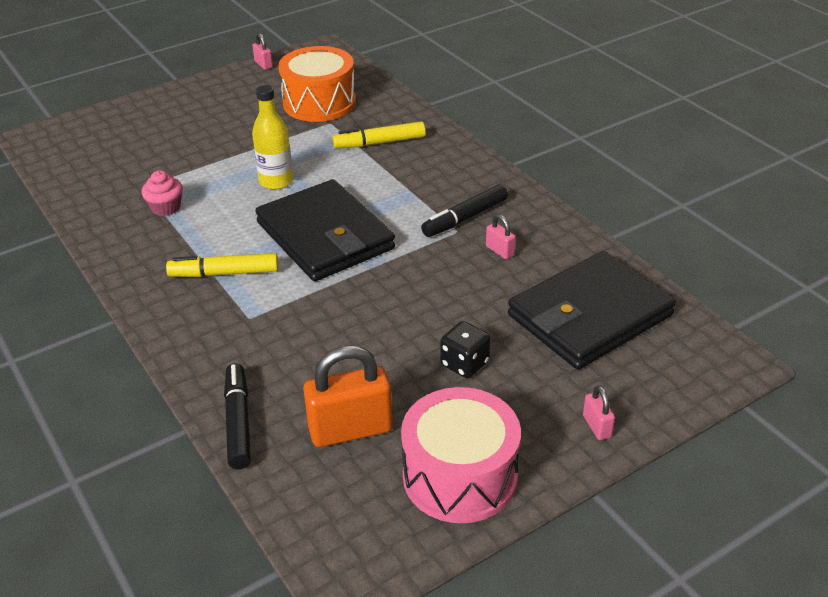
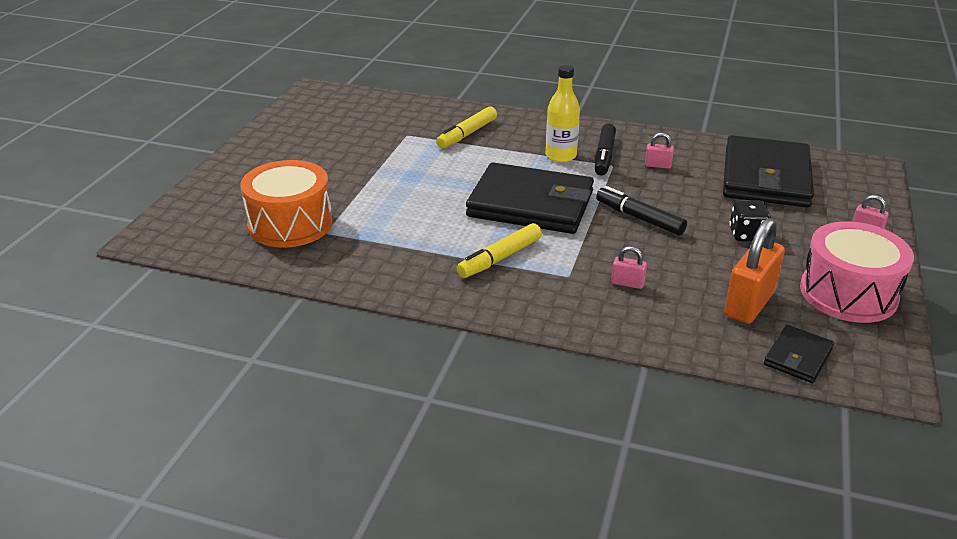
camera: 40 degrees left, 5 degrees down
(166, 207) = (373, 238): pink cupcake -> none
(238, 422) = (675, 339): black marker -> black marker (639, 218)
(263, 64) = (280, 115): pink padlock -> pink padlock (627, 283)
(276, 181) = (432, 186): yellow bottle -> yellow bottle (560, 156)
(307, 503) = (797, 357): none -> black wallet
(319, 103) = (375, 125): orange drum -> orange drum (290, 224)

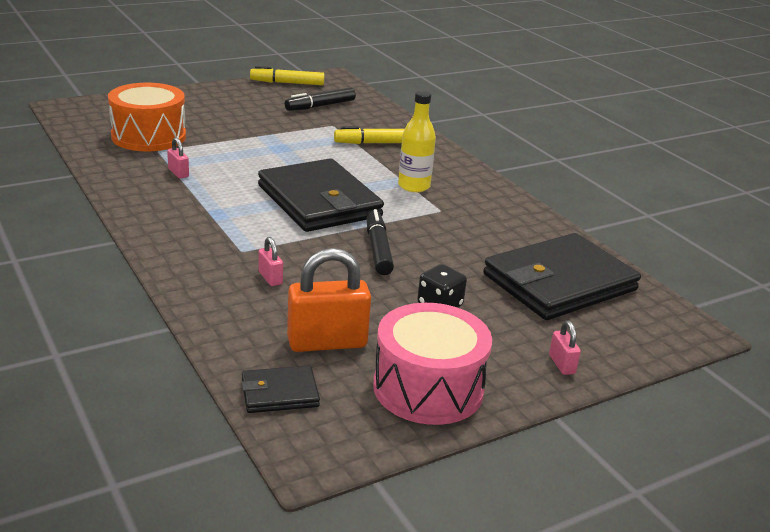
camera: 40 degrees right, 5 degrees down
(500, 258) = (223, 217): yellow marker -> yellow marker (287, 83)
(604, 156) = (448, 202): black marker -> black marker (320, 106)
(658, 165) = (479, 228): pink padlock -> pink padlock (178, 173)

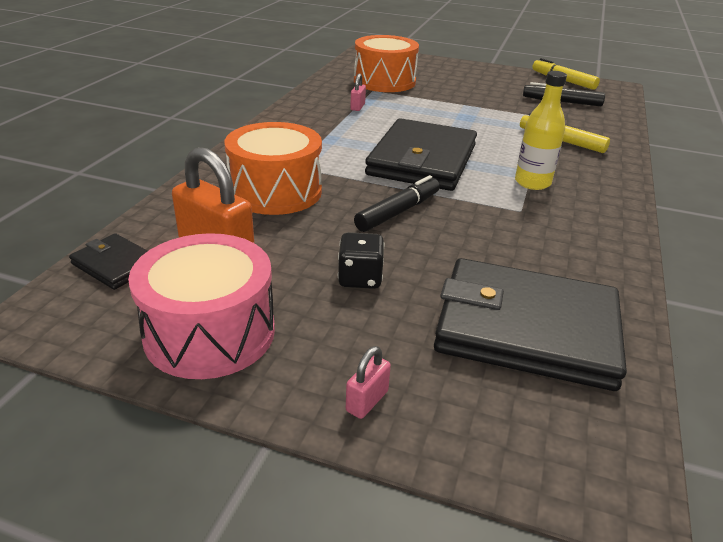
camera: 50 degrees right, 5 degrees up
(270, 278) = (276, 191): pink padlock -> orange drum

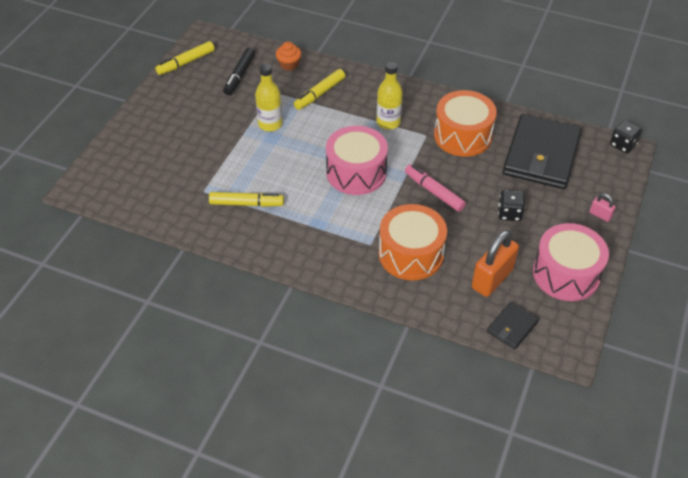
camera: 85 degrees left, 15 degrees up
(357, 107) = (246, 204): pink padlock -> yellow marker
(384, 81) = (178, 181): orange drum -> orange drum (462, 136)
(398, 212) = (434, 192): black marker -> pink marker
(422, 160) = (356, 172): black wallet -> pink drum
(488, 116) = (270, 124): none -> yellow bottle
(604, 125) = (289, 64): none -> orange cupcake
(630, 480) = (623, 145): none -> black dice

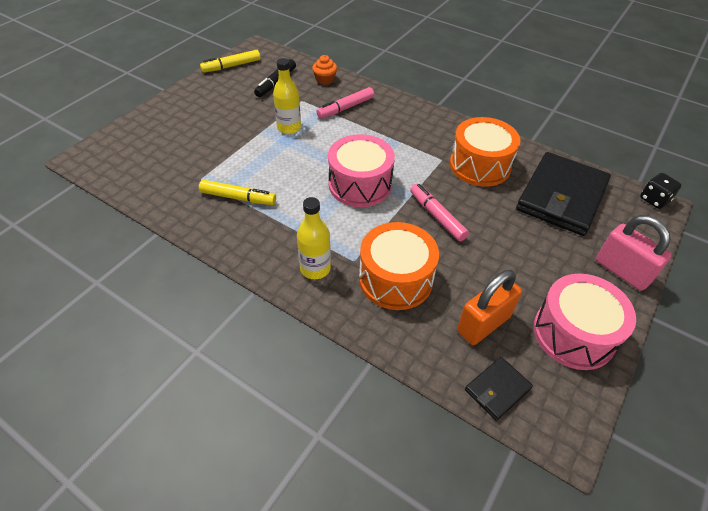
camera: 10 degrees right, 0 degrees up
(319, 94) = (346, 108): yellow marker -> pink marker
(388, 122) = (406, 142): yellow bottle -> yellow bottle (315, 268)
(509, 213) = (516, 252): black dice -> none
(600, 215) = (622, 271): pink padlock -> pink padlock, size x2.13

